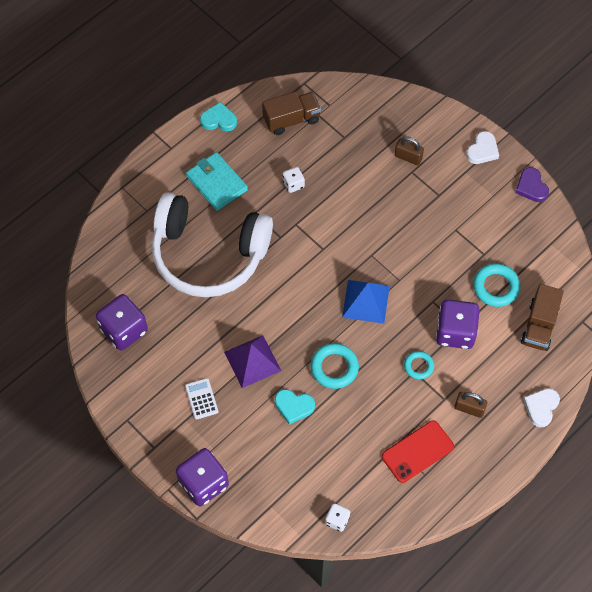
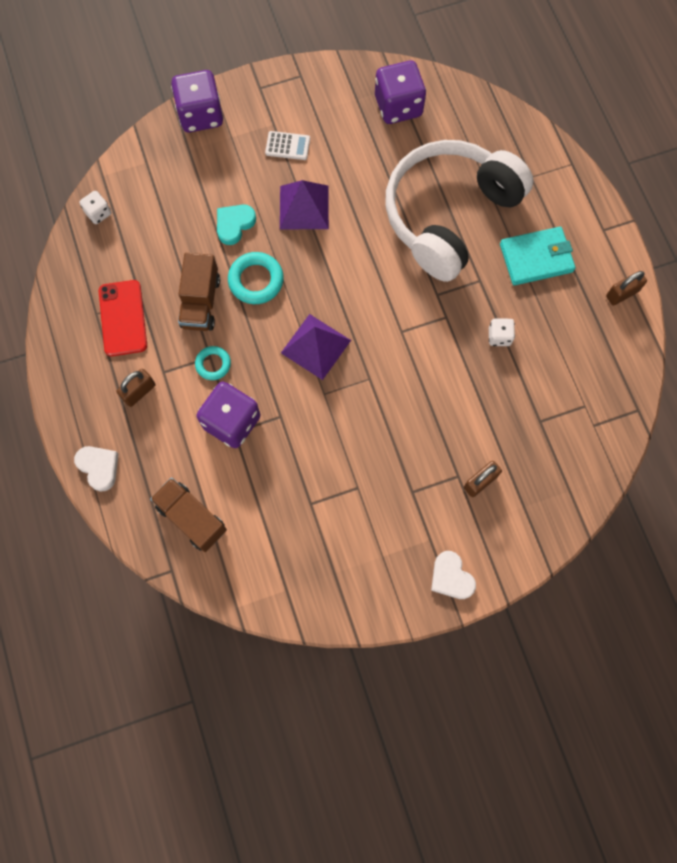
camera: 115 degrees right, 10 degrees up
(219, 120) = (622, 294): turquoise heart -> brown padlock
(291, 119) = (590, 373): brown truck -> brown truck (201, 302)
(365, 301) = (315, 346): blue pyramid -> purple pyramid
(496, 287) = (263, 495): turquoise ring -> none
(531, 187) = (373, 610): purple heart -> none

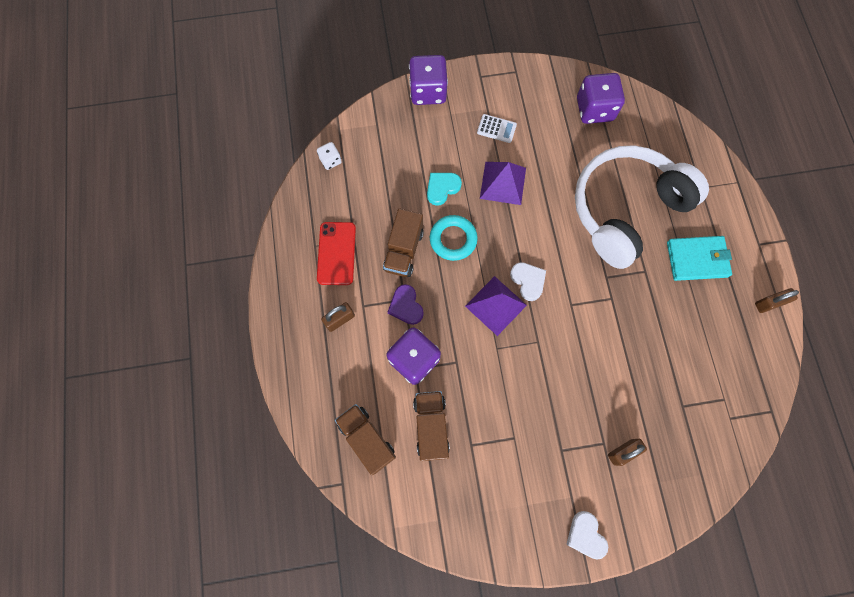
camera: 10 degrees right, 0 degrees up
(99, 467) = (295, 380): white heart -> white heart (528, 281)
(213, 364) = (406, 306): turquoise ring -> purple heart
(262, 491) = (431, 426): none -> brown truck
(499, 336) = (656, 324): white dice -> none

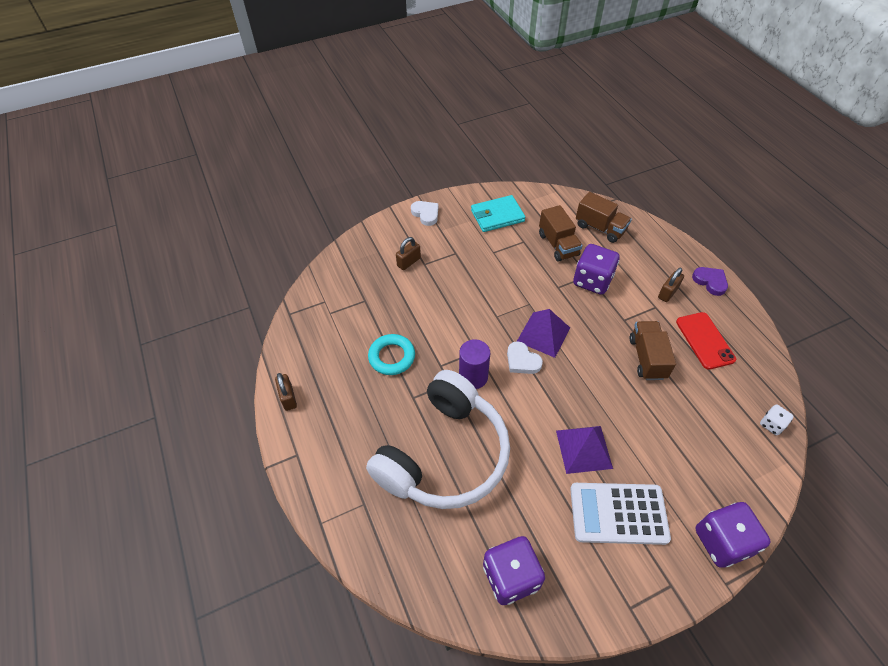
camera: 165 degrees right, 20 degrees down
(406, 306) = (619, 315): purple heart -> purple heart (710, 282)
(442, 188) = (643, 426): turquoise heart -> none
(453, 239) = (607, 379): turquoise ring -> turquoise ring (392, 357)
(496, 129) = (618, 513): white calculator -> white calculator, size x2.07
(582, 277) = (473, 377): none -> purple cylinder
(697, 259) = (362, 422): turquoise wallet -> turquoise wallet (497, 216)
(769, 303) = (288, 398): brown padlock -> brown padlock turned 75 degrees counterclockwise

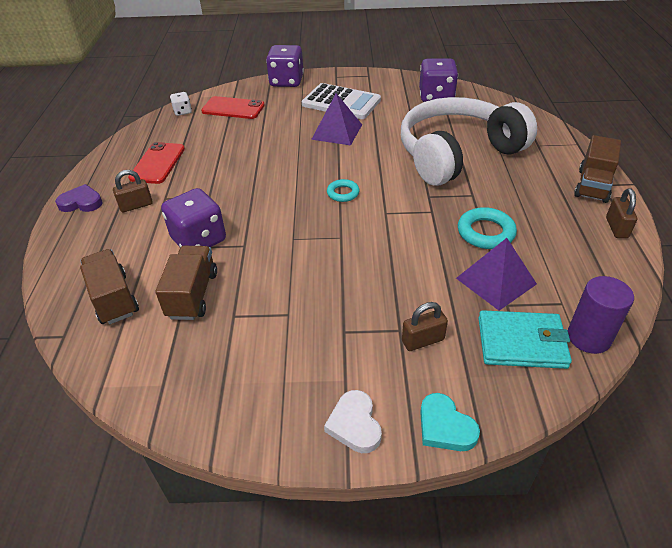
camera: 155 degrees left, 10 degrees down
(383, 226) = (445, 427): none -> turquoise heart
(473, 377) = (402, 194): purple cylinder -> purple cylinder (588, 337)
(497, 216) = (236, 373): turquoise wallet -> turquoise wallet (521, 342)
(522, 361) = (343, 193): white heart -> turquoise ring
(543, 334) = (303, 207): purple pyramid -> purple pyramid (496, 281)
(647, 358) = (223, 165): brown truck -> brown truck (592, 185)
(710, 282) = (81, 202): purple heart -> purple heart turned 105 degrees clockwise
(726, 451) = (233, 108): none -> red phone

